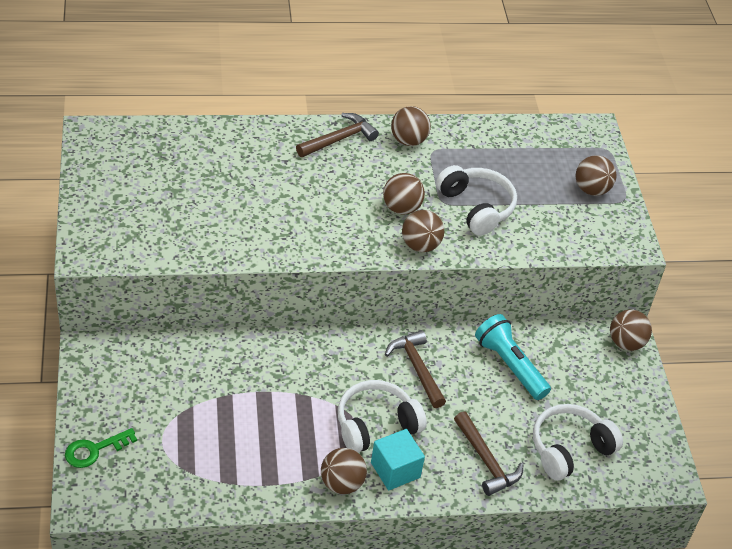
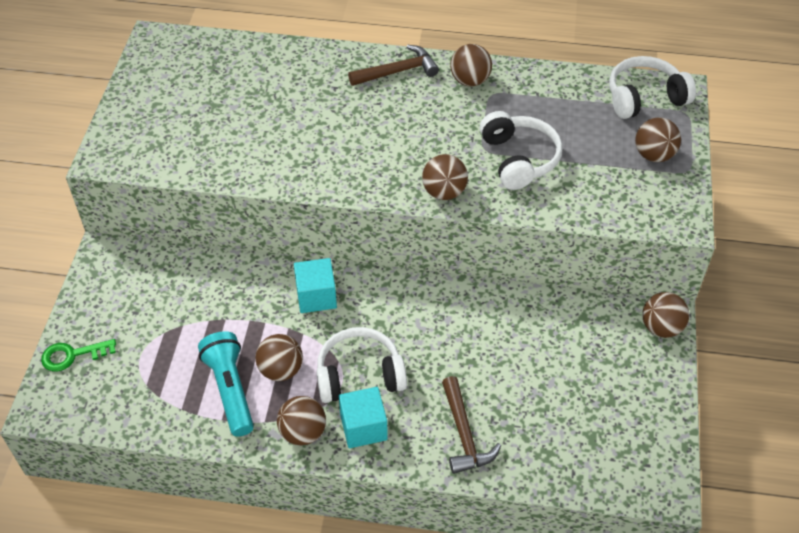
camera: 20 degrees right, 5 degrees up
(311, 360) = (316, 296): none -> turquoise cube
(401, 208) = (437, 150): brown ball -> brown ball (281, 370)
(417, 368) = (422, 321): brown hammer -> none
(510, 365) = (523, 333): turquoise flashlight -> turquoise flashlight (230, 390)
(569, 449) = (560, 436): white headphones -> white headphones (644, 98)

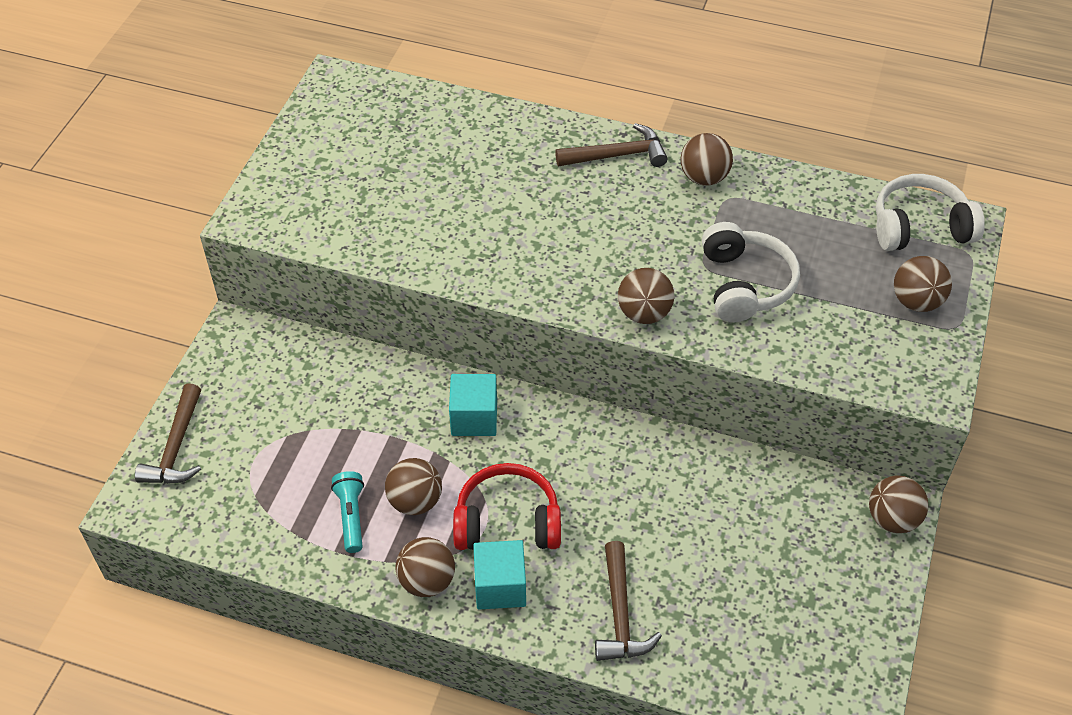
camera: 10 degrees right, 0 degrees up
(72, 355) = (176, 447): green key -> brown hammer
(230, 390) = (351, 516): turquoise flashlight -> turquoise flashlight, size x0.64
(359, 375) = (507, 521): white headphones -> red headphones

